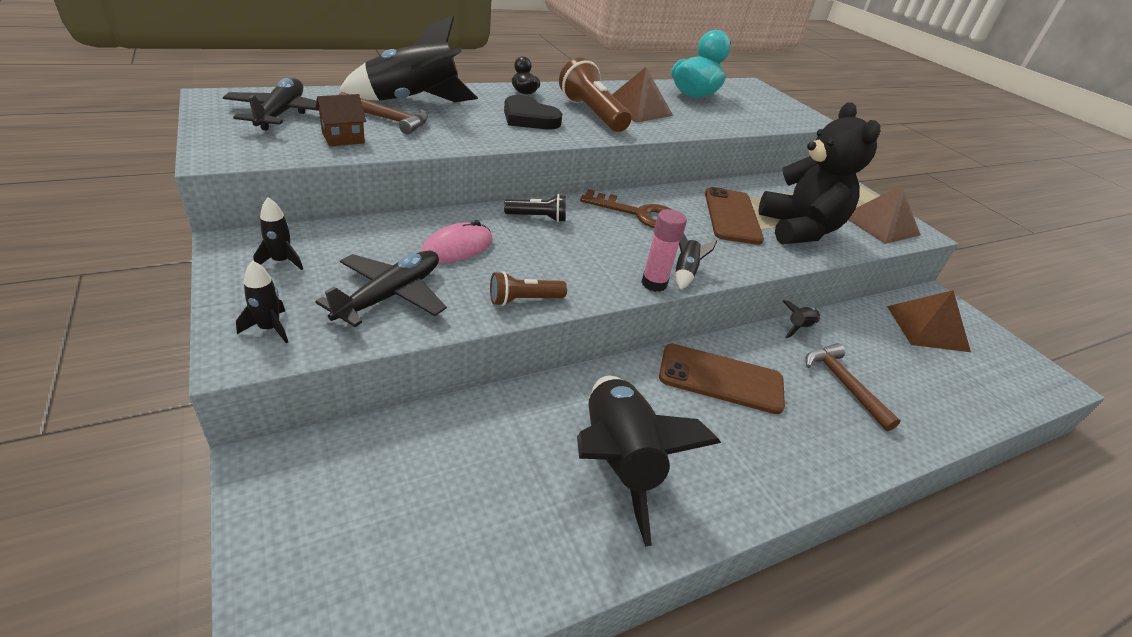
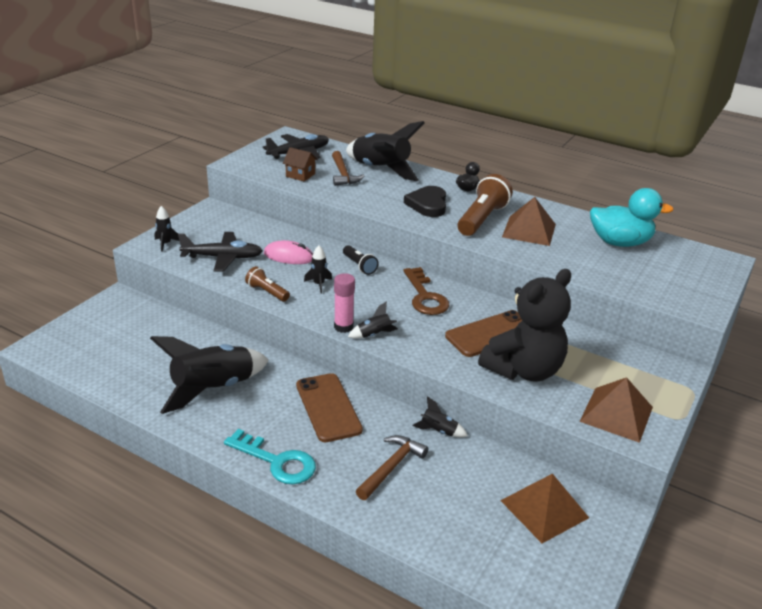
camera: 60 degrees right, 5 degrees down
(281, 261) = (214, 223): black rocket -> black rocket (319, 284)
(801, 468) = (277, 461): none -> turquoise key

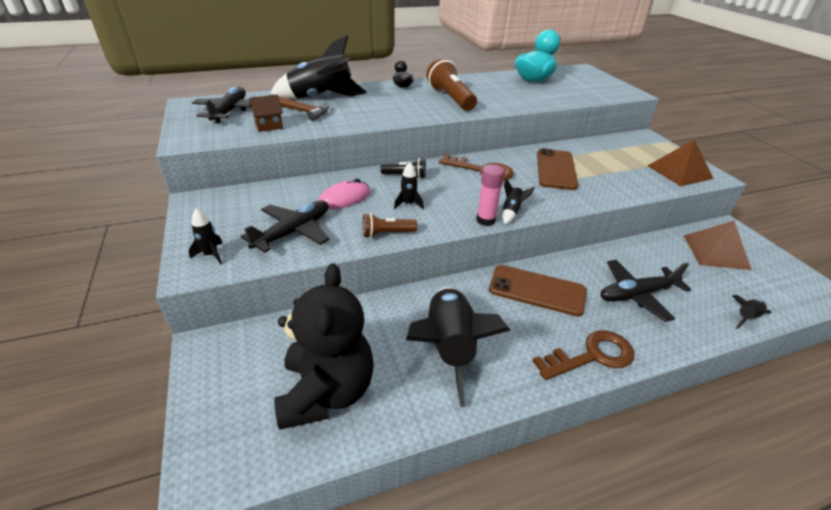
camera: 50 degrees left, 5 degrees up
(277, 461) = (592, 356): turquoise key -> brown key
(391, 467) = (636, 295): brown hammer -> black plane
(428, 204) = (402, 104): black heart -> none
(438, 431) = (606, 252): black rocket -> black rocket (745, 317)
(523, 370) = (609, 178): black teddy bear -> black teddy bear (327, 392)
(529, 230) = (486, 93): brown pyramid -> none

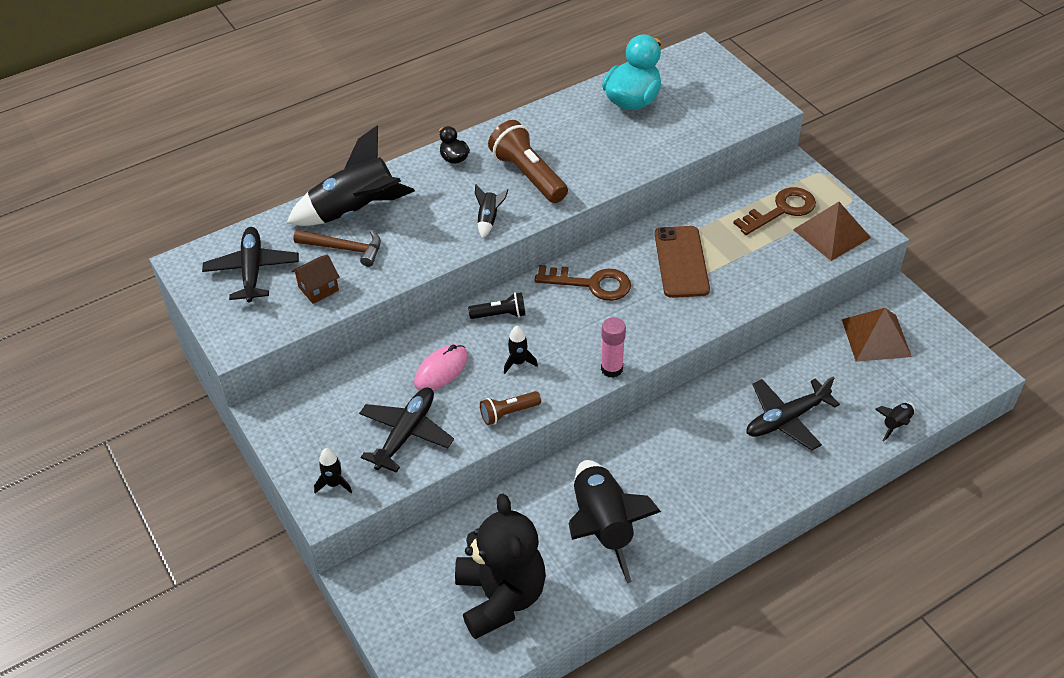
camera: 10 degrees left, 10 degrees up
(511, 212) = (638, 349): black rocket -> black rocket (488, 219)
(537, 290) = (680, 437): brown phone -> none
(592, 356) = (742, 503): brown key -> brown key (781, 210)

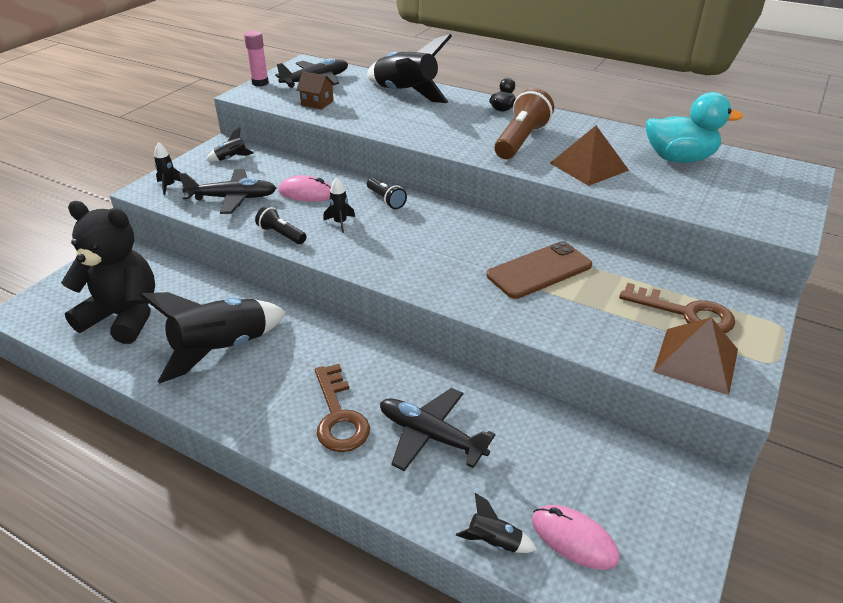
camera: 60 degrees right, 10 degrees down
(344, 249) = (364, 100): brown hammer -> none
(488, 219) = (451, 139): black rocket -> black rocket (231, 158)
(500, 597) = (123, 317): black teddy bear -> black teddy bear turned 120 degrees counterclockwise
(508, 413) = (281, 234): brown flashlight -> black flashlight
(591, 284) = (461, 231): brown key -> brown key (339, 416)
(611, 369) = (369, 270): pink glue stick -> pink glue stick (260, 83)
(876, 337) = (616, 480): brown pyramid -> brown pyramid (589, 166)
(911, 383) = (574, 539): none -> pink mouse

